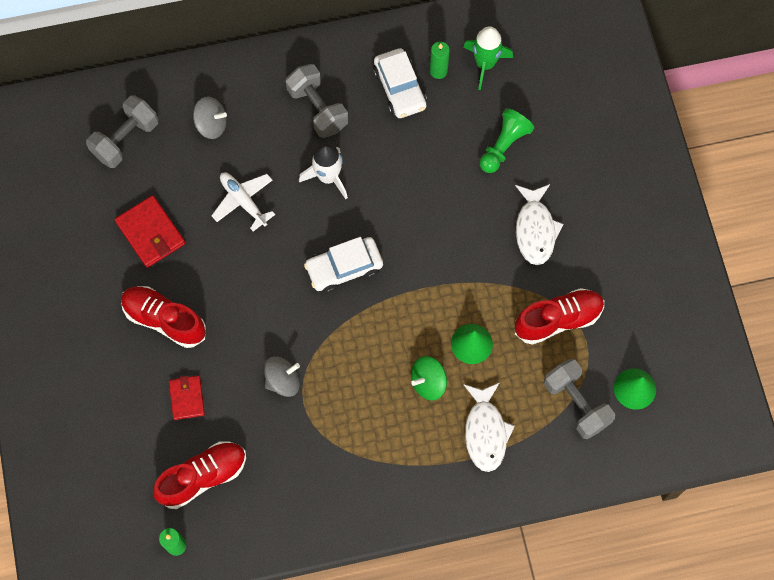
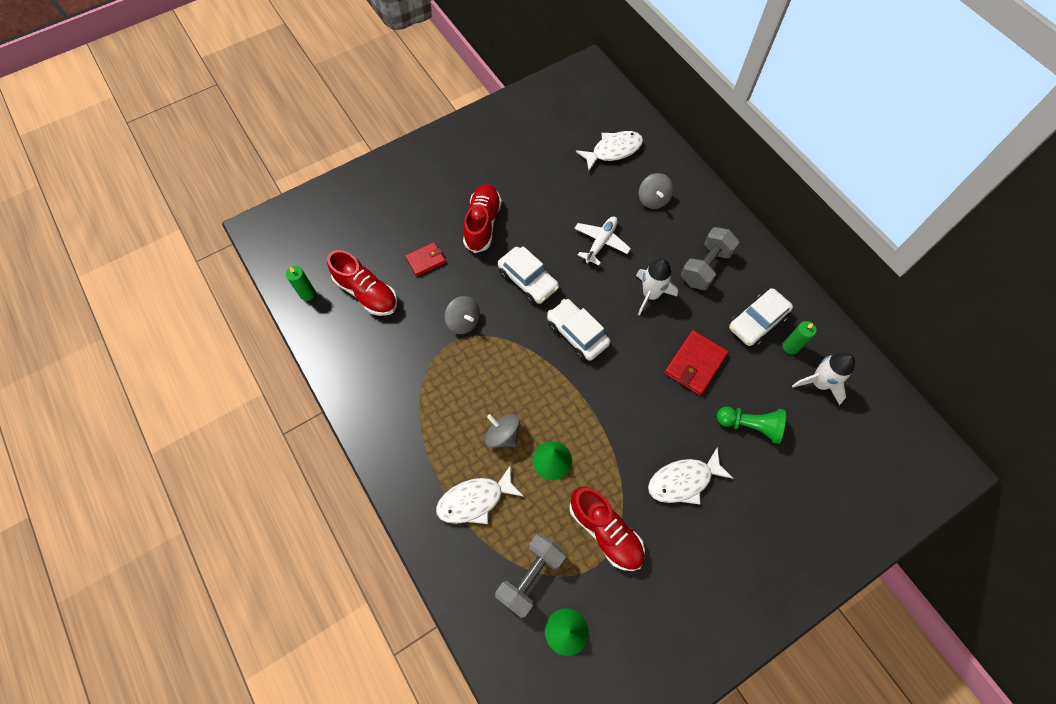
camera: 70 degrees right, 5 degrees down
(126, 139) = (613, 150): grey dumbbell -> white fish
(150, 233) = (547, 191): red wallet -> red wallet (695, 364)
(259, 295) = (528, 280): none -> white car
(428, 382) = (503, 435): green spinning top -> grey spinning top
(485, 64) = (819, 383): green rocket -> white rocket

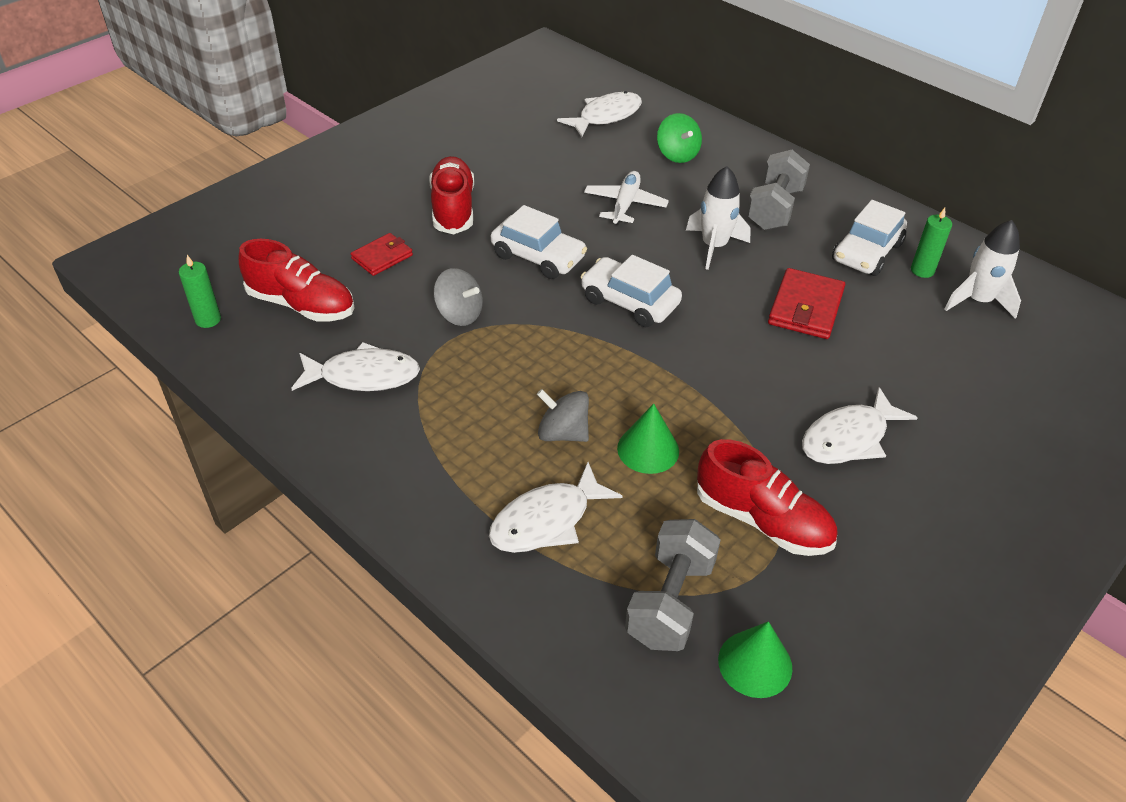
camera: 15 degrees left, 20 degrees down
(392, 361) = (363, 376): none -> white fish
(653, 199) = (677, 154): grey spinning top -> green spinning top
(750, 425) = (910, 360): green pawn -> none

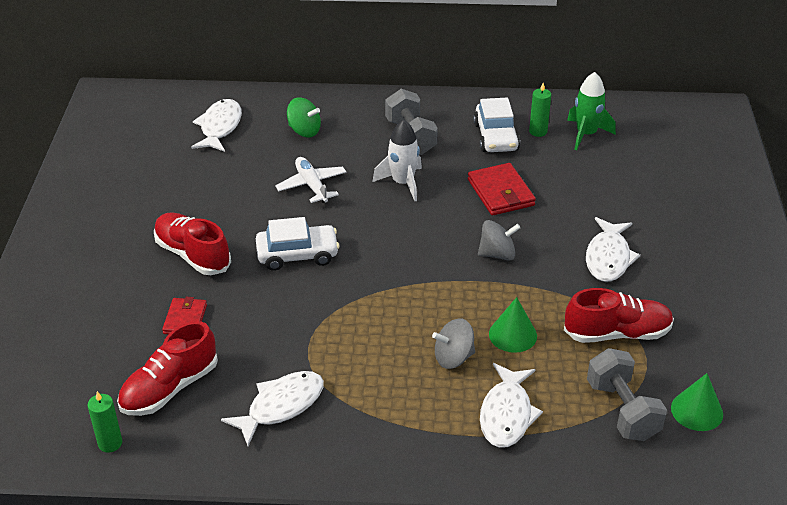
camera: 40 degrees left, 5 degrees down
(301, 305) = (169, 388): red shoe -> red shoe turned 150 degrees clockwise
(459, 314) = (293, 325): grey spinning top -> grey spinning top (497, 254)
(629, 302) = (394, 250): white car -> none
(977, 301) = (586, 134): white rocket -> green rocket

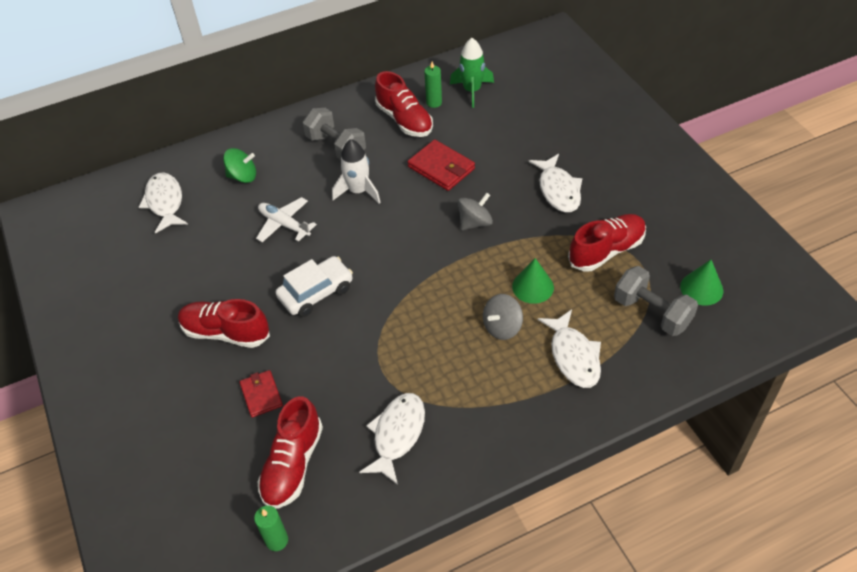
camera: 25 degrees left, 10 degrees up
(496, 137) = (404, 120): white car -> red shoe

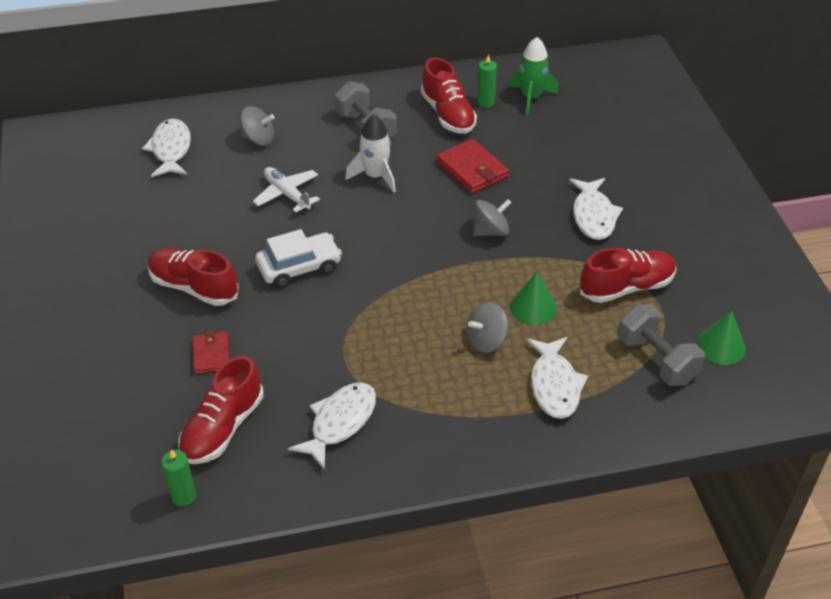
camera: 10 degrees right, 5 degrees down
(243, 176) = (258, 139): green spinning top -> grey spinning top

